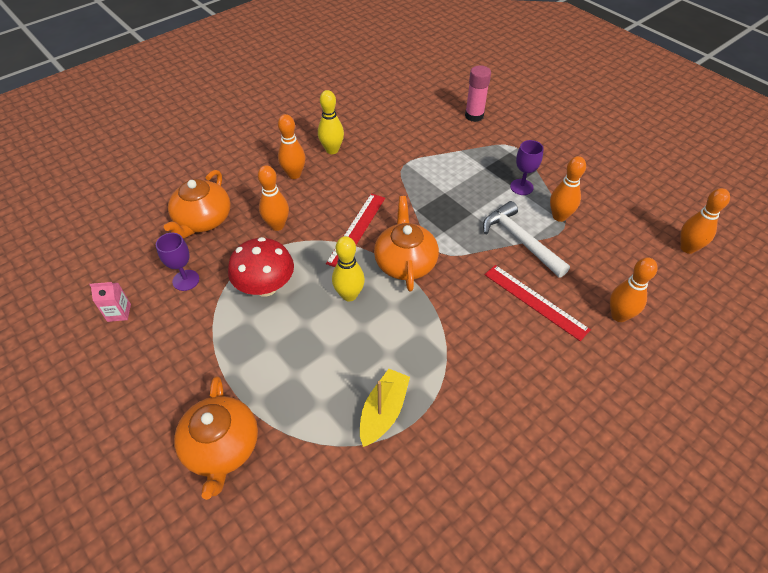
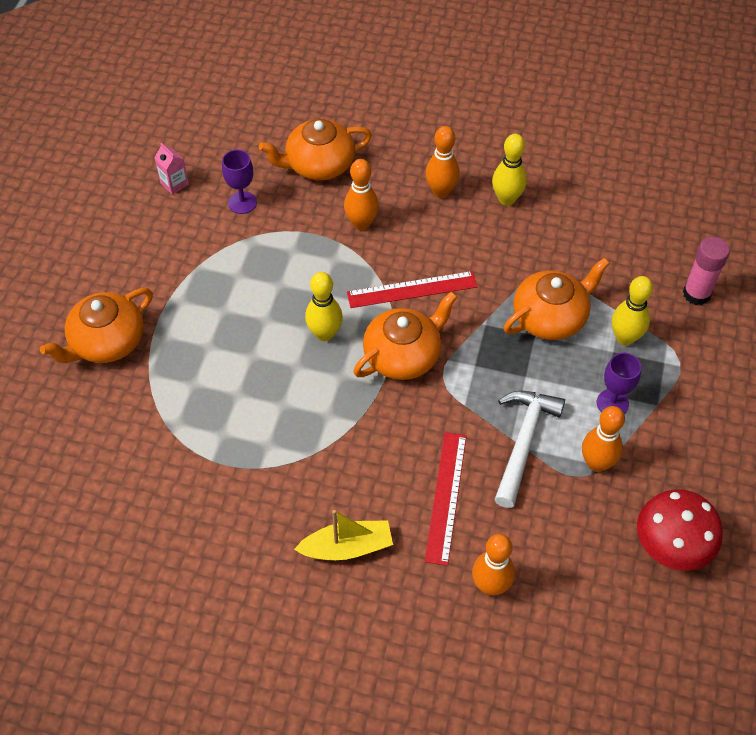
camera: 55 degrees right, 5 degrees up
(266, 287) = (282, 264): red mushroom -> red mushroom (670, 546)
(383, 412) = (219, 435): yellow boat -> yellow boat (347, 547)
(438, 179) = (550, 317): none -> orange teapot
(480, 157) = (625, 338): none -> yellow bowling pin
(687, 248) = (662, 621): orange bowling pin -> none

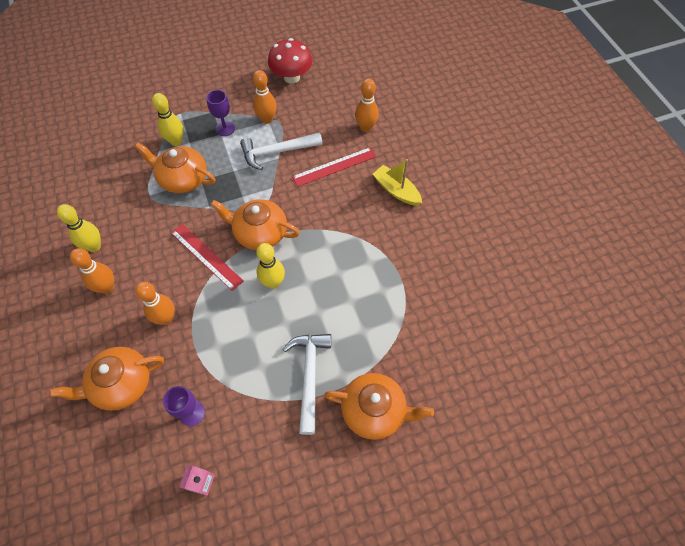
camera: 125 degrees left, 5 degrees up
(191, 308) = (309, 376): none -> white hammer
(319, 165) = (121, 384): orange teapot -> orange teapot turned 120 degrees clockwise
(696, 294) = (123, 125): pink glue stick -> none

